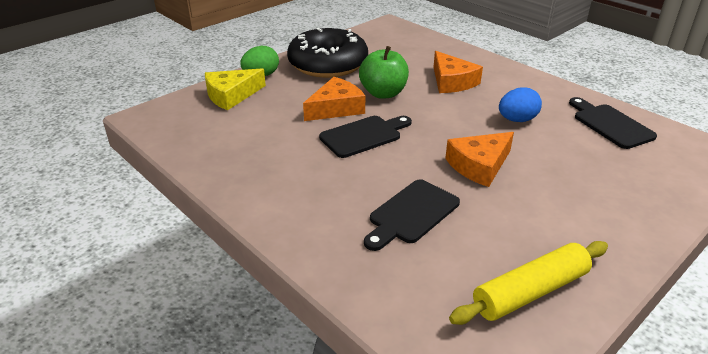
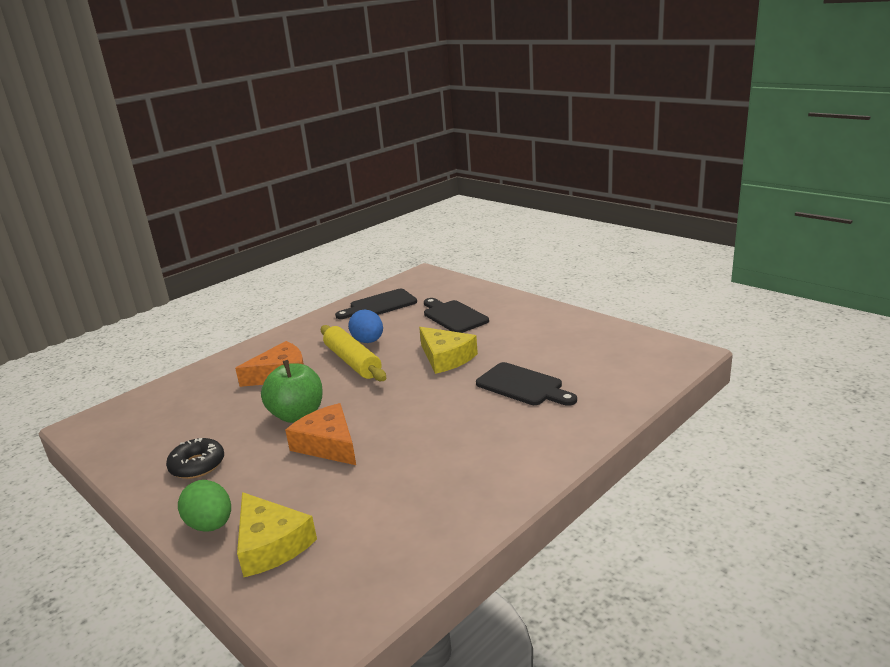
camera: 90 degrees left, 10 degrees down
(328, 64) = (197, 465): black donut -> black donut, size x0.47
(364, 135) = (392, 420): black cutting board -> black cutting board (453, 316)
(479, 165) = (446, 358): orange cheese -> yellow cheese
(530, 292) = (596, 339): yellow rolling pin -> yellow rolling pin (353, 361)

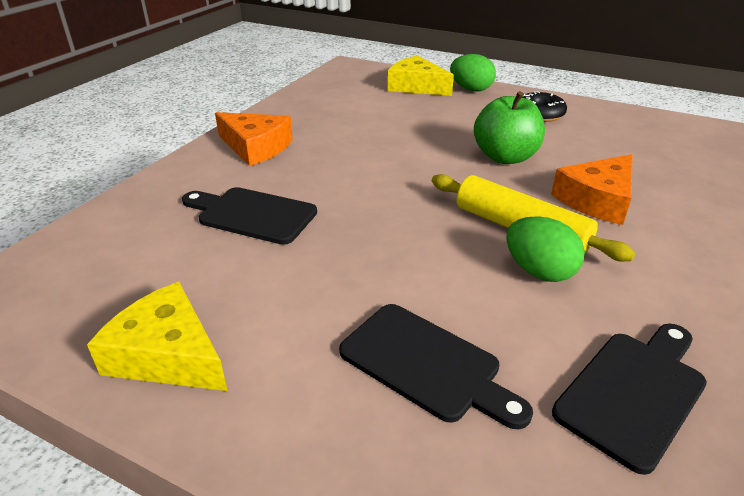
camera: 160 degrees right, 10 degrees up
(328, 444) = (440, 137): orange cheese -> orange cheese (256, 147)
(368, 341) = (539, 271): blue egg -> green egg
(446, 358) = (381, 250): yellow cheese -> yellow cheese (168, 354)

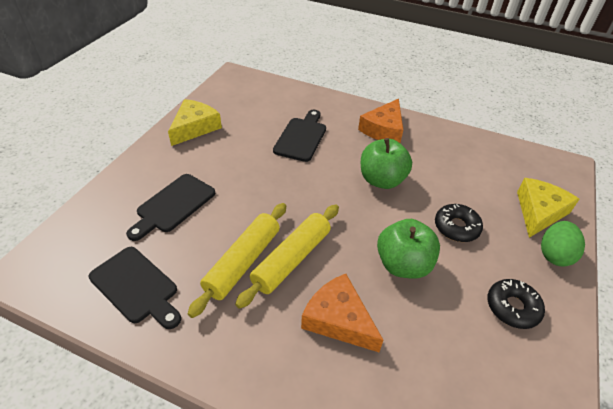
camera: 85 degrees right, 10 degrees up
(365, 157) = (381, 180): none -> green apple
(443, 124) = (456, 227): none -> black donut
(539, 271) = (243, 262): green egg -> yellow rolling pin

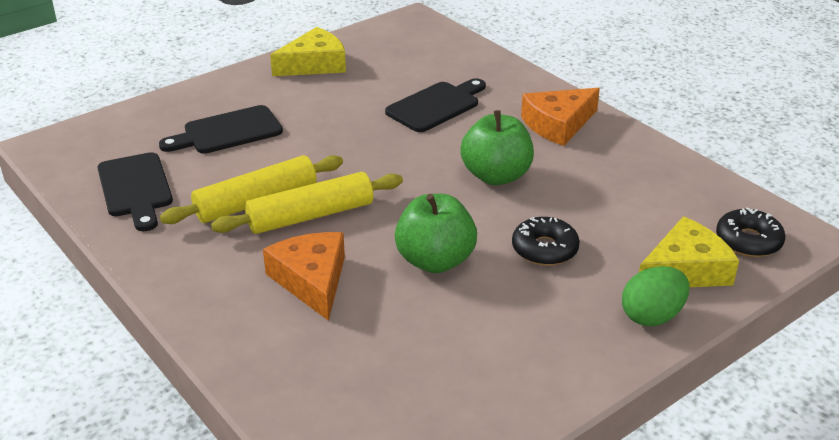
camera: 30 degrees right, 10 degrees down
(512, 307) = (530, 341): black donut -> black donut (748, 241)

